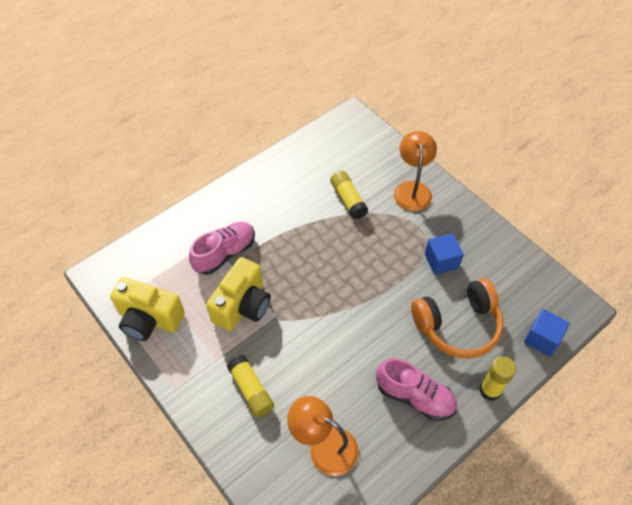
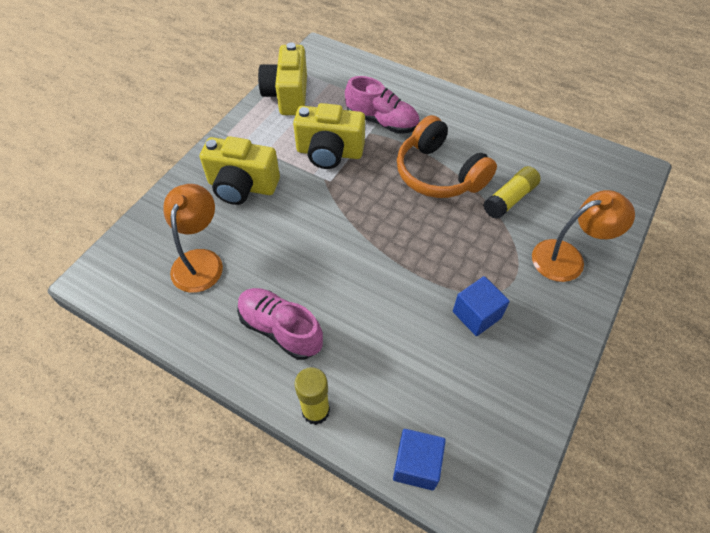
camera: 70 degrees right, 0 degrees up
(251, 390) = (242, 186): yellow glue stick -> yellow camera
(414, 396) = (280, 329): pink shoe -> pink shoe turned 120 degrees clockwise
(458, 325) = (392, 354): orange headphones -> orange headphones (439, 173)

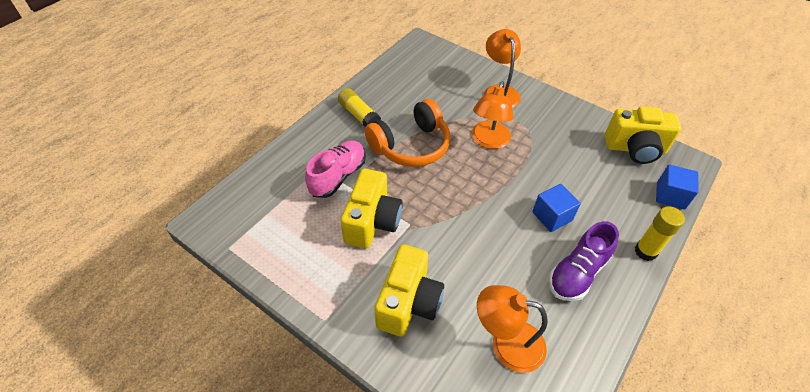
camera: 85 degrees left, 5 degrees down
(280, 329) = (577, 273): pink shoe -> purple shoe
(287, 95) = (275, 254): yellow camera -> yellow camera (635, 149)
(467, 246) = (488, 141): none -> orange lamp
(476, 315) = (550, 146): blue cube -> blue cube (552, 216)
(510, 199) = (443, 109): yellow glue stick -> yellow glue stick (359, 115)

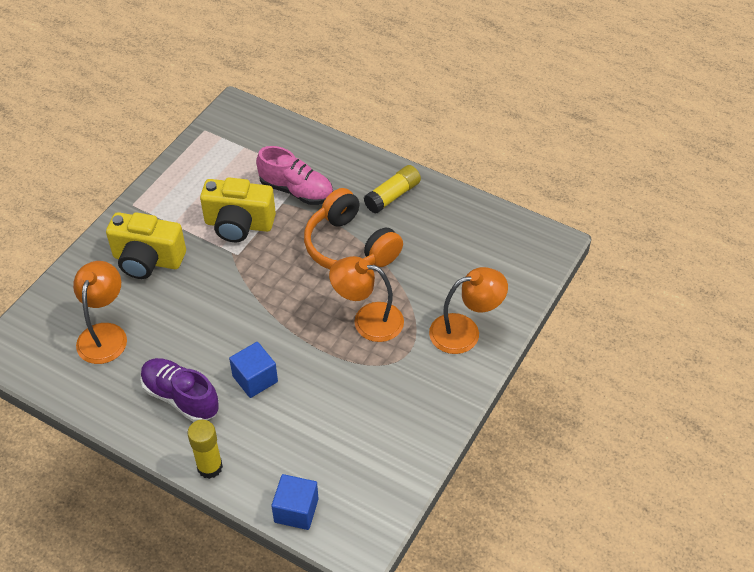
camera: 85 degrees right, 0 degrees up
(635, 149) = (376, 482): yellow camera -> none

